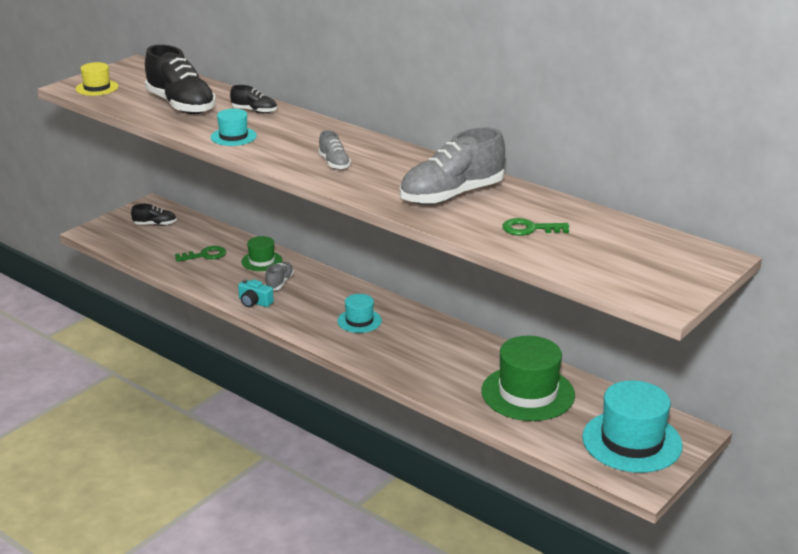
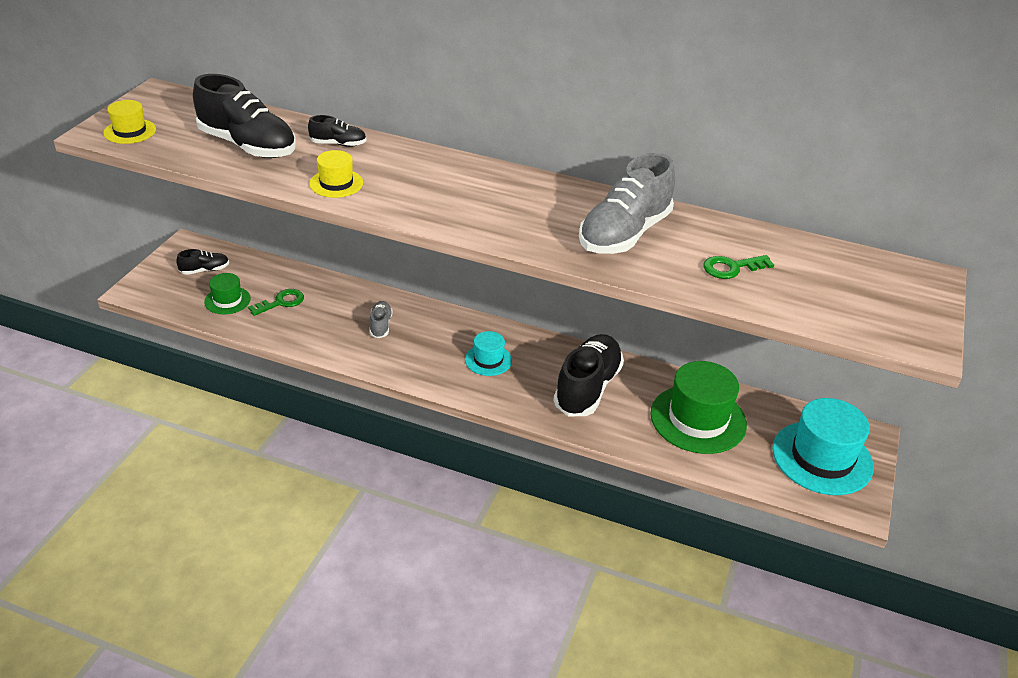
camera: 20 degrees left, 10 degrees up
(233, 136) = (336, 183): turquoise hat -> yellow hat
(254, 302) = (366, 355): turquoise camera -> none
(261, 261) = (347, 300): green hat -> green hat (227, 300)
(334, 163) = (472, 206): grey shoe -> none
(437, 354) = (587, 388): none -> black shoe

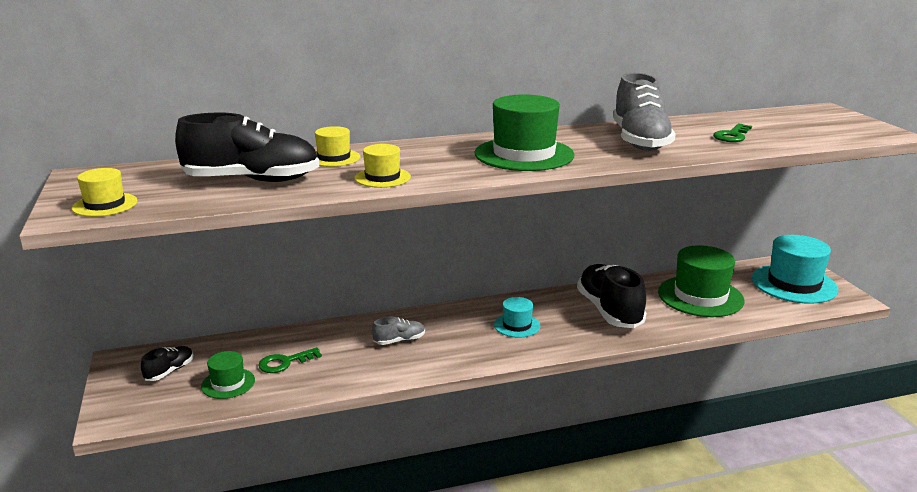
camera: 35 degrees left, 15 degrees down
(281, 302) = (285, 362): green key -> green key turned 135 degrees counterclockwise
(338, 144) = (334, 158): black shoe -> yellow hat
(380, 325) = (399, 341): grey shoe -> grey shoe turned 105 degrees clockwise
(488, 205) = (524, 154): none -> green hat

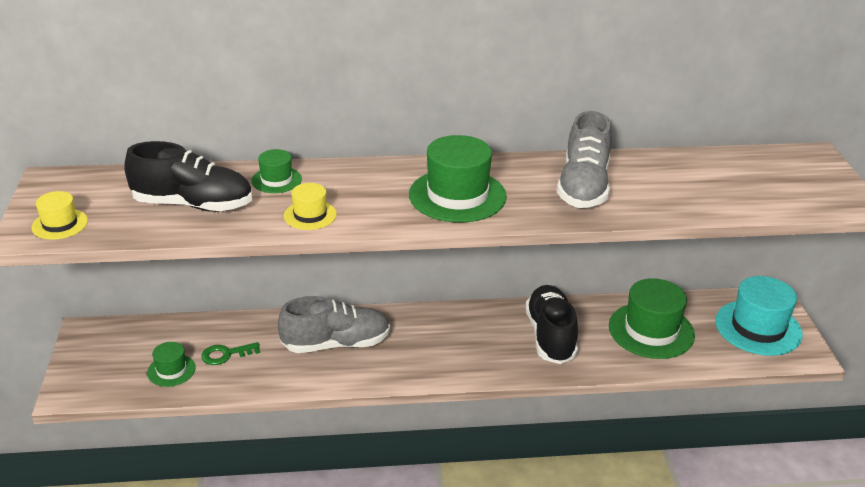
camera: 10 degrees right, 10 degrees up
(169, 371) = (124, 349): black shoe -> none
(334, 158) = (276, 180): yellow hat -> green hat
(399, 341) = (336, 344): grey shoe -> grey shoe, size x2.12
(517, 325) = (453, 341): turquoise hat -> none
(732, 136) = (683, 189): green key -> none

